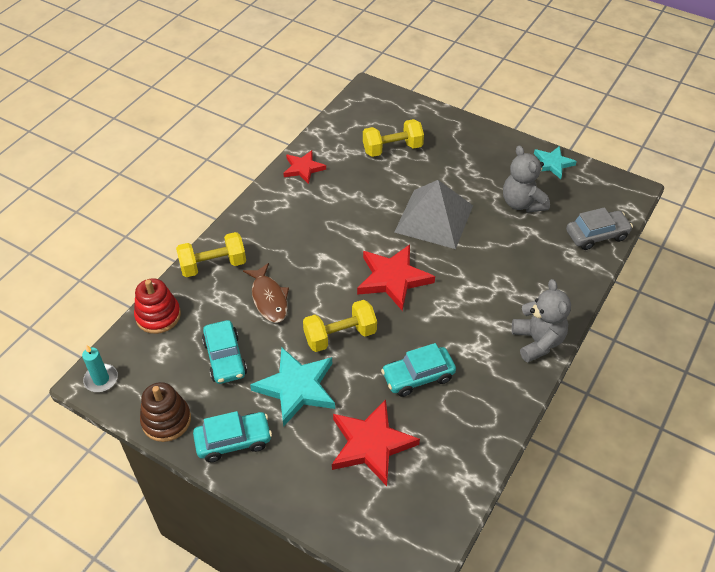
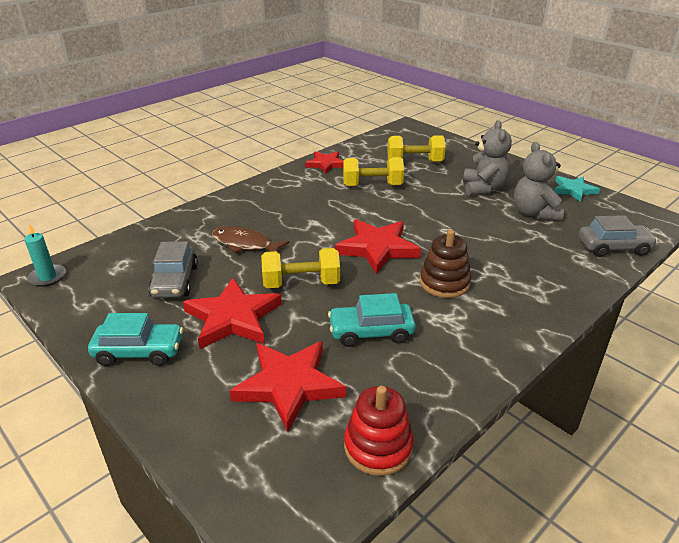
camera: 15 degrees right, 15 degrees down
(158, 316) = (134, 240): red stacking toy -> red stacking toy (378, 447)
(166, 420) = (84, 320): brown stacking toy -> brown stacking toy (444, 283)
(213, 265) = (207, 213): yellow dumbbell -> yellow dumbbell (372, 185)
(225, 358) = (175, 281): turquoise car -> grey car
(269, 299) = (245, 244): brown fish -> brown fish turned 120 degrees clockwise
(296, 387) = (233, 318): turquoise star -> red star
(434, 218) = (437, 211): grey pyramid -> none
(537, 341) = (523, 325): grey teddy bear -> grey teddy bear (483, 188)

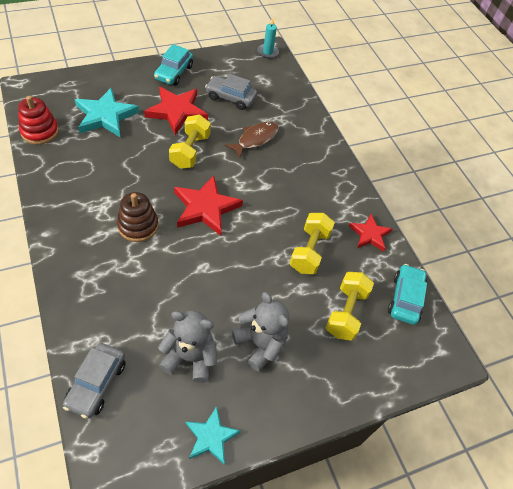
camera: 105 degrees right, 20 degrees up
(289, 385) = (105, 116): red star -> turquoise star
(371, 332) = (119, 164): turquoise car -> turquoise car (405, 298)
(483, 188) = (260, 344): grey teddy bear -> grey teddy bear turned 150 degrees counterclockwise

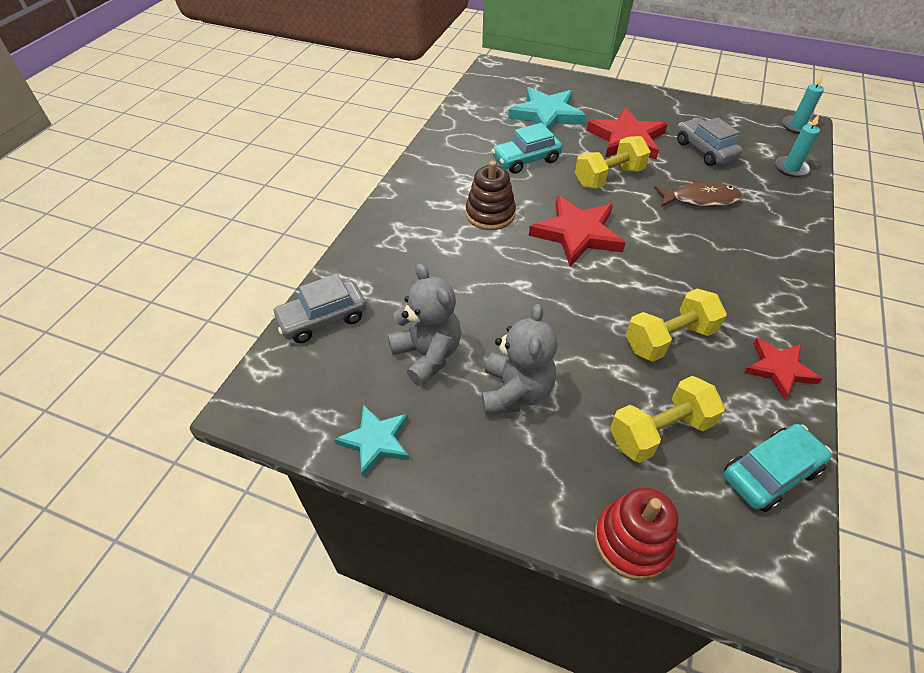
camera: 50 degrees right, 5 degrees down
(40, 131) = (473, 103): red stacking toy -> red stacking toy (632, 541)
(174, 72) = (656, 106): turquoise car -> turquoise car (526, 160)
(286, 88) = (791, 168): none -> turquoise candle

